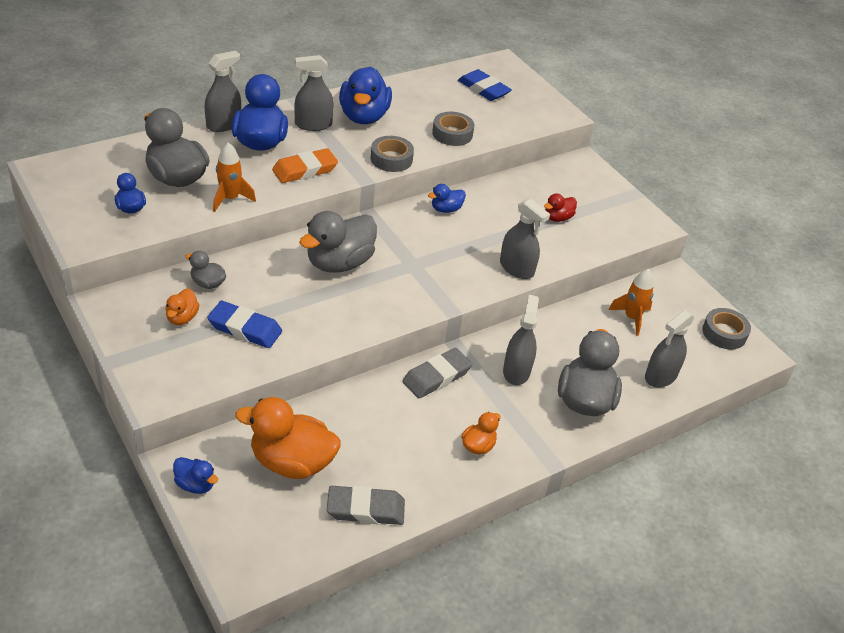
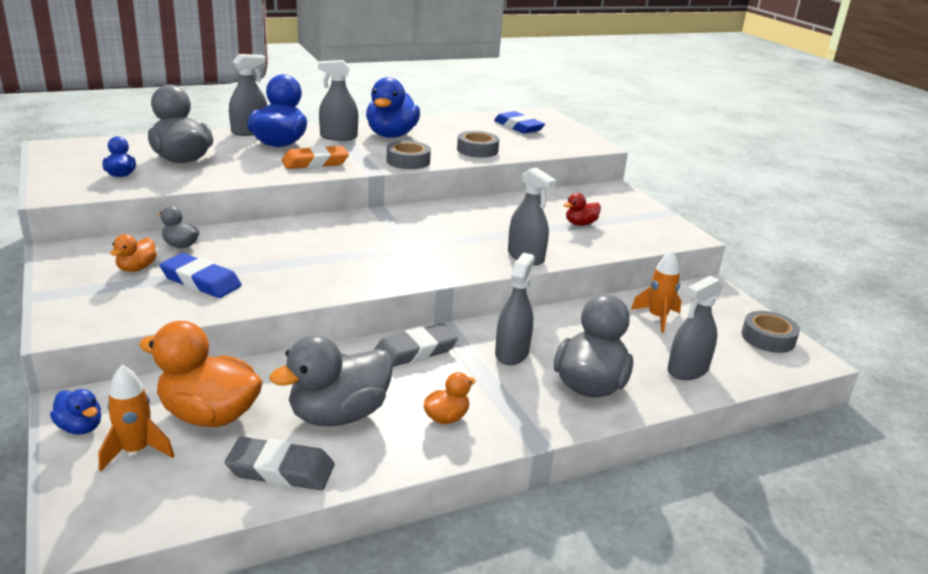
camera: 10 degrees right, 15 degrees down
(230, 199) = (227, 175): orange rocket -> orange rocket (136, 451)
(339, 263) = (330, 240): grey duck -> grey duck (338, 415)
(446, 209) = (460, 211): blue duck -> none

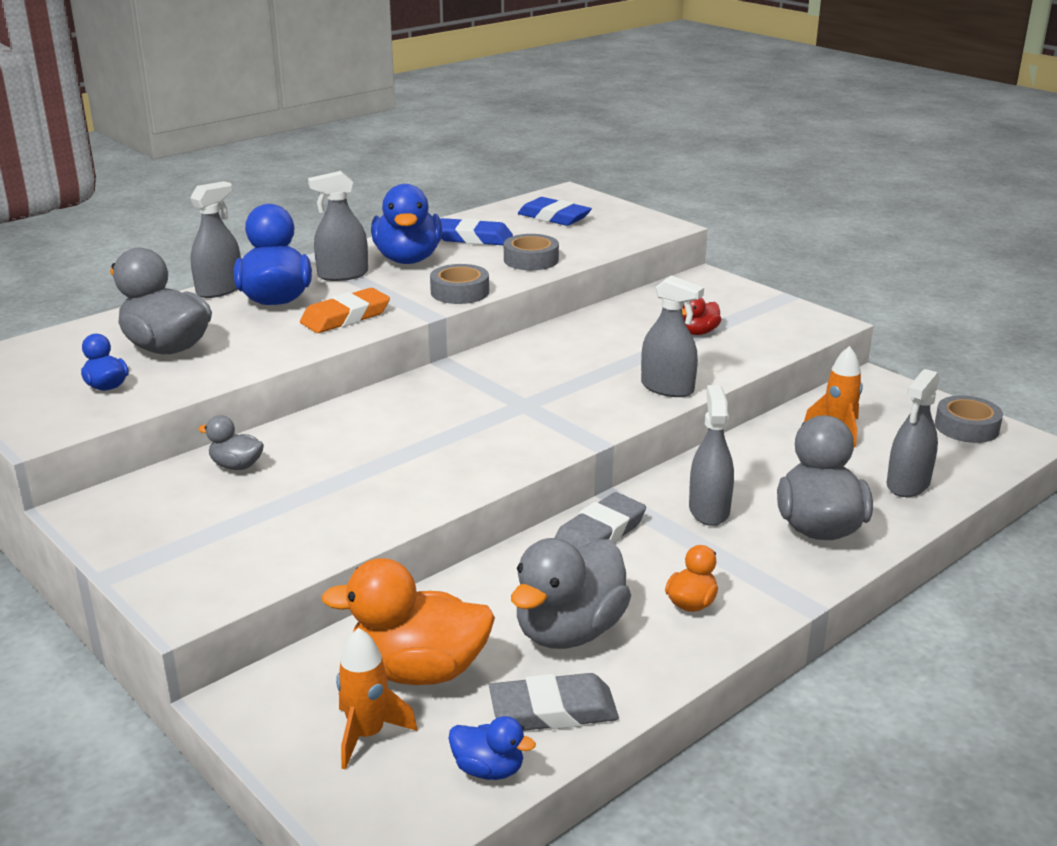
camera: 15 degrees left, 0 degrees up
(80, 427) = (274, 726): blue duck -> blue duck (488, 769)
(136, 268) = (207, 509): orange duck -> none
(201, 281) = (305, 507): blue eraser -> blue eraser (473, 238)

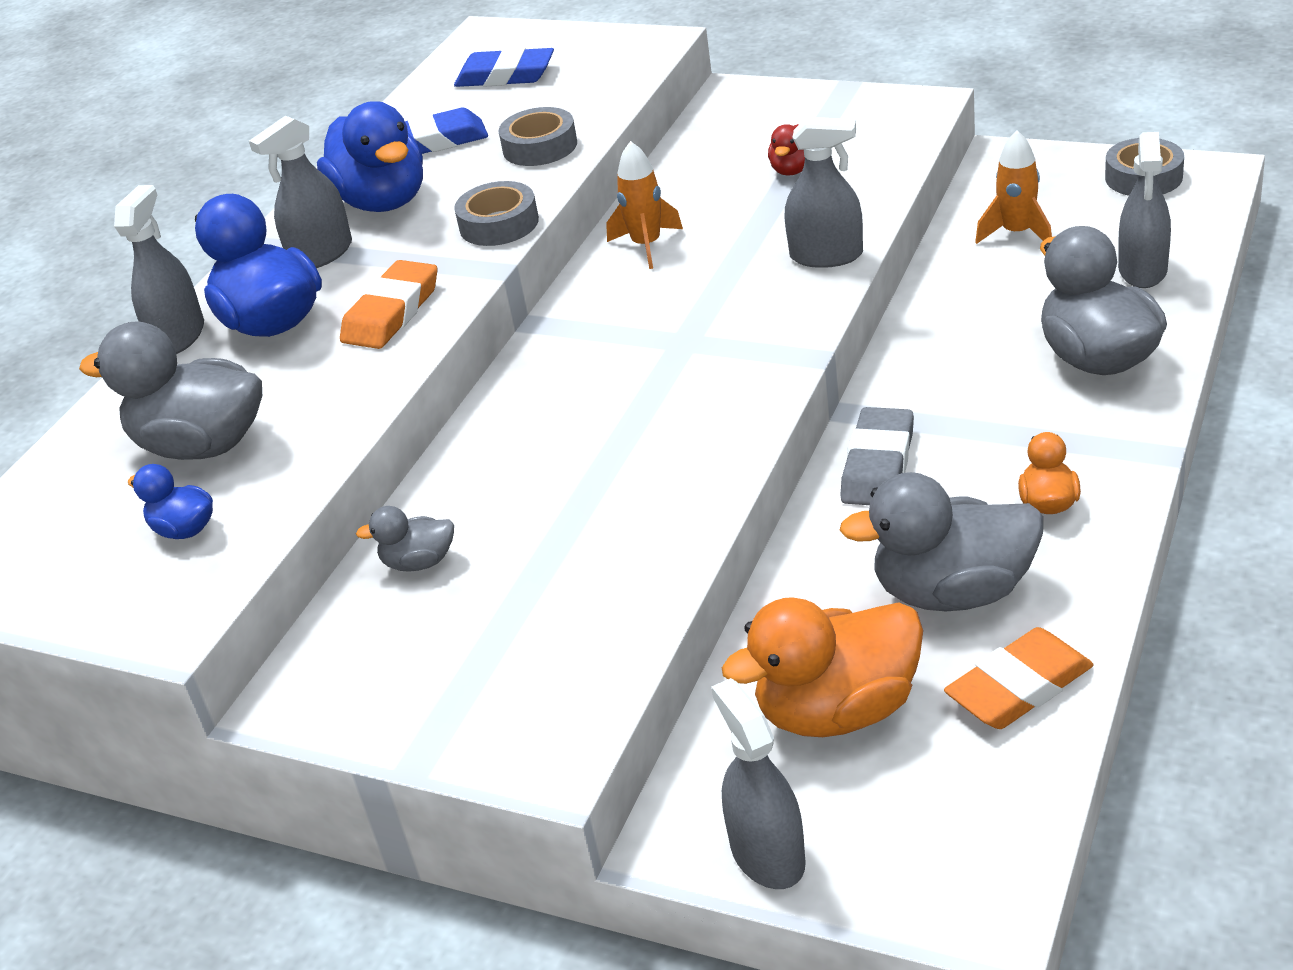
camera: 20 degrees left, 10 degrees up
(367, 735) = (853, 807): orange rocket -> orange rocket (647, 245)
(488, 769) = (1015, 781): blue duck -> none
(553, 710) = (1019, 687): grey eraser -> orange eraser
(569, 631) = (953, 592): grey duck -> grey duck turned 75 degrees clockwise
(709, 510) = (968, 386): grey spray bottle -> grey spray bottle (767, 854)

